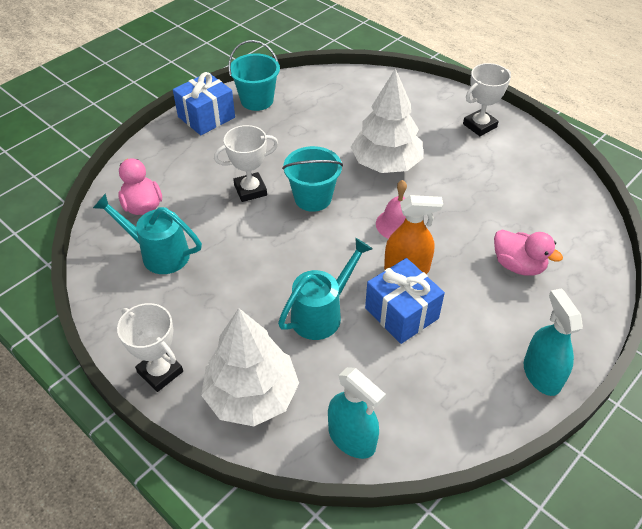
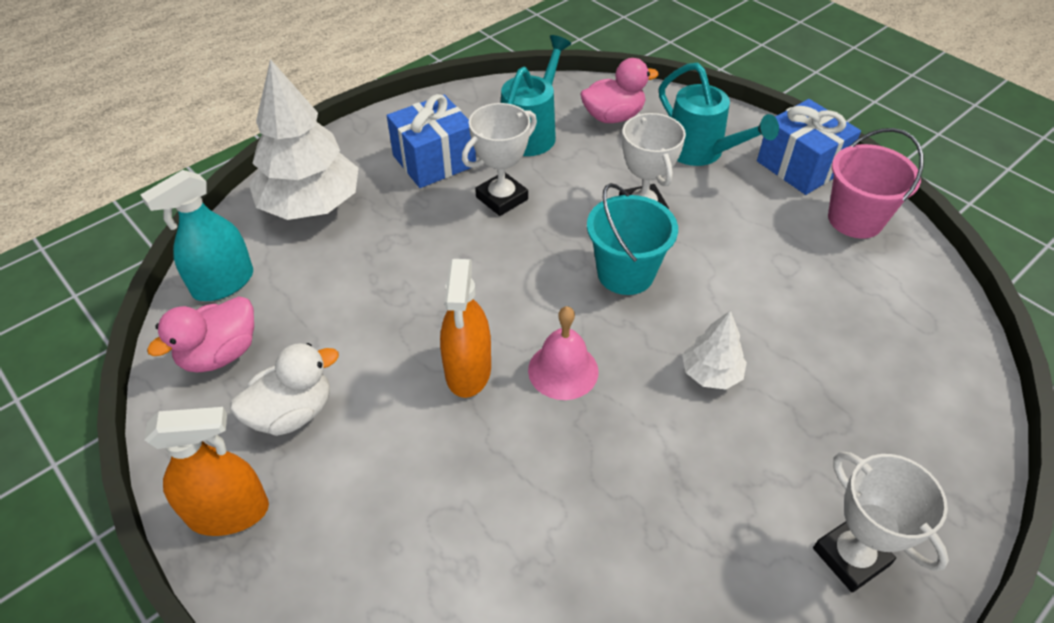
camera: 95 degrees right, 0 degrees up
(160, 372) = (364, 139): white trophy -> white trophy (502, 198)
(257, 100) = (855, 219): turquoise bucket -> pink bucket
(322, 314) = (408, 269): turquoise watering can -> turquoise watering can (700, 152)
(386, 164) = (711, 373): white tree -> white tree, size x0.50
(401, 313) = (388, 353): blue gift -> blue gift (434, 161)
(462, 358) = (292, 413): none -> white duck
(518, 265) = (449, 534): pink duck -> pink duck (220, 354)
(541, 375) = (228, 512): turquoise spray bottle -> orange spray bottle

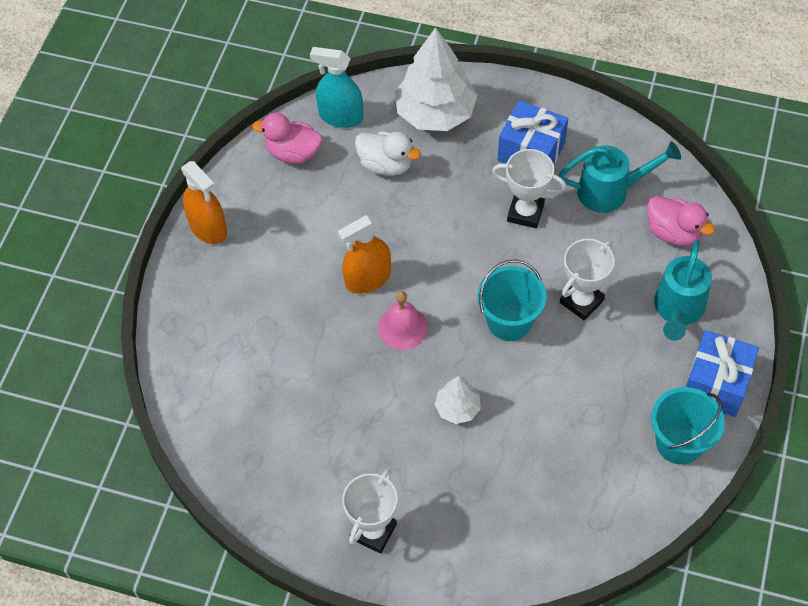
camera: 60 degrees right, 10 degrees up
(292, 413) = (281, 214): white duck -> white duck (386, 165)
(855, 219) = (679, 443): pink bucket -> turquoise bucket

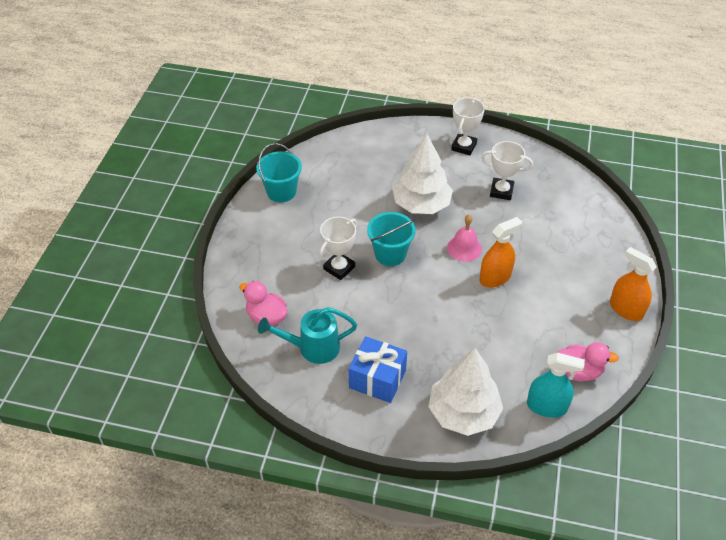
camera: 175 degrees right, 10 degrees down
(386, 165) = (498, 364): white duck -> none
(457, 408) = (421, 204): white tree -> white tree, size x2.02
(525, 213) = (381, 328): white trophy -> white trophy (501, 191)
(677, 310) = (271, 265): turquoise watering can -> none
(716, 384) = (252, 222): blue gift -> none

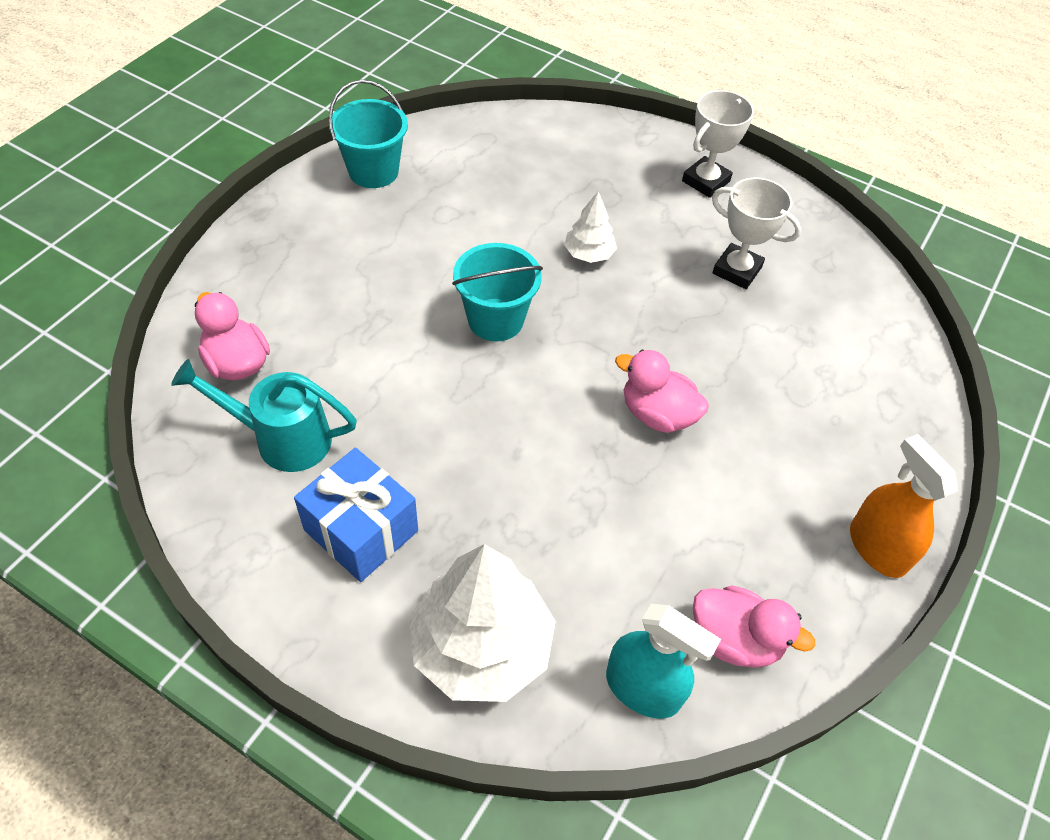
camera: 15 degrees right, 5 degrees up
(339, 268) = (399, 318): white trophy -> none
(421, 204) = (588, 254): white tree -> white tree, size x0.50
(464, 248) = (627, 347): pink bell -> none
(495, 278) = (657, 414): orange spray bottle -> pink duck

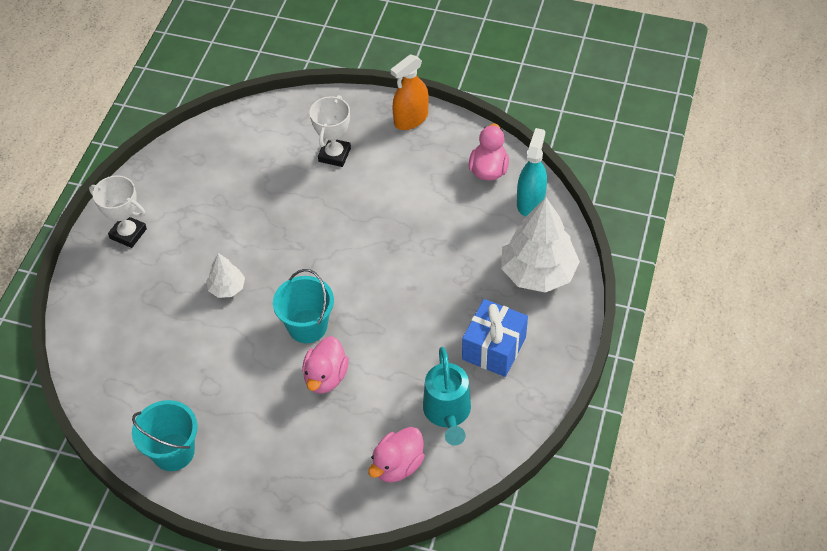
camera: 100 degrees left, 0 degrees up
(657, 414) = (356, 225): pink duck -> pink duck (326, 377)
(737, 270) = (218, 203): white trophy -> white trophy (334, 155)

